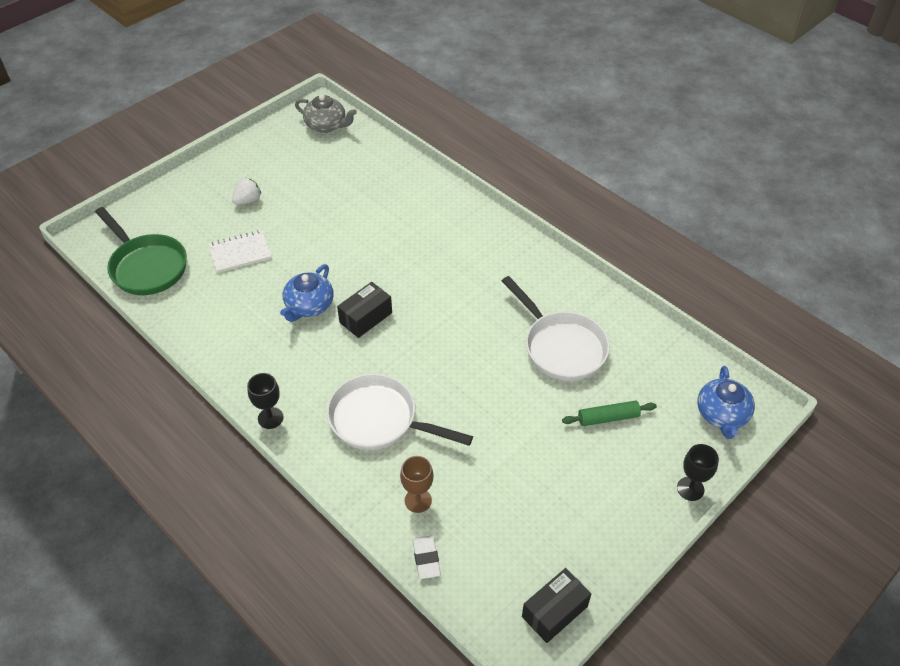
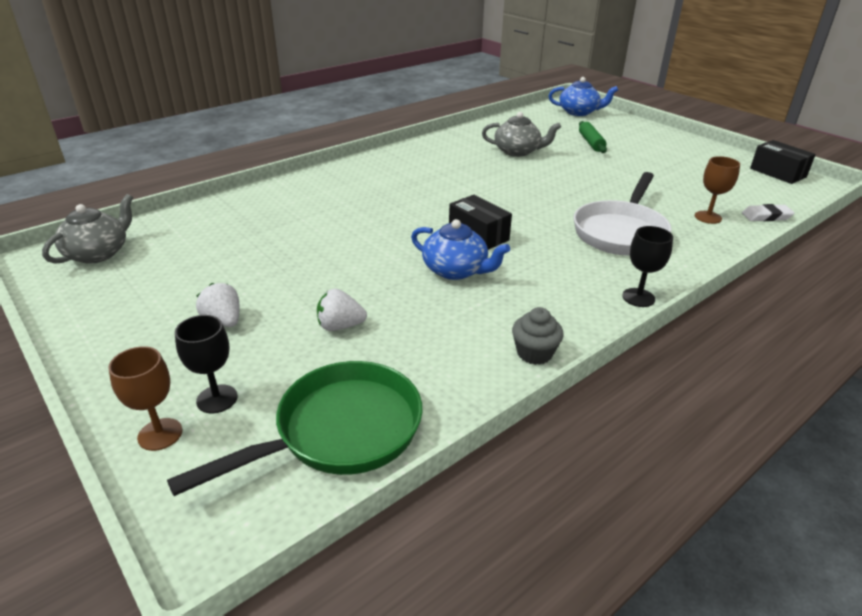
camera: 85 degrees left, 15 degrees down
(154, 202) = (160, 434): none -> brown goblet
(206, 350) = (534, 353): none -> grey cupcake
(240, 253) = (340, 326): white notebook -> white strawberry
(561, 346) = (518, 151): white pan -> grey teapot
(690, 488) = (647, 126): black goblet -> black goblet (217, 399)

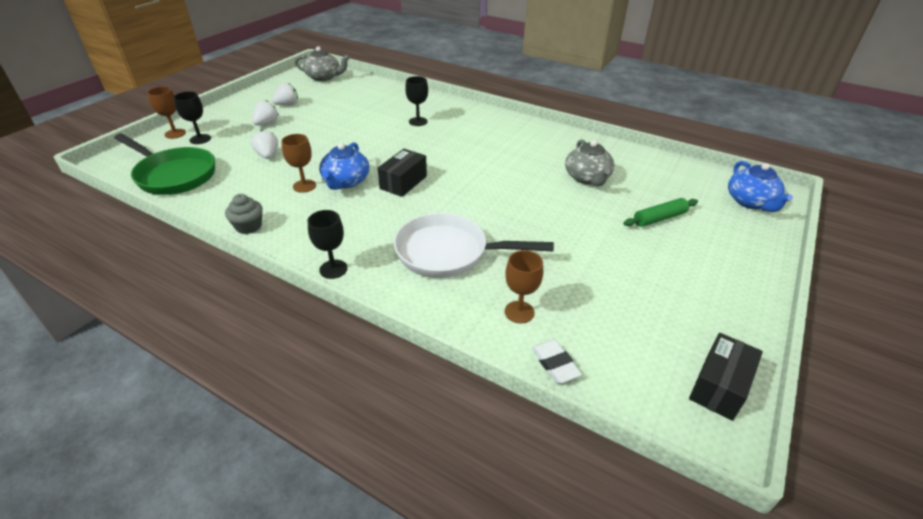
camera: 70 degrees right, 5 degrees up
(169, 296) = (287, 104): none -> white strawberry
(334, 205) = (418, 121): none -> black goblet
(450, 301) = (304, 186): none -> brown goblet

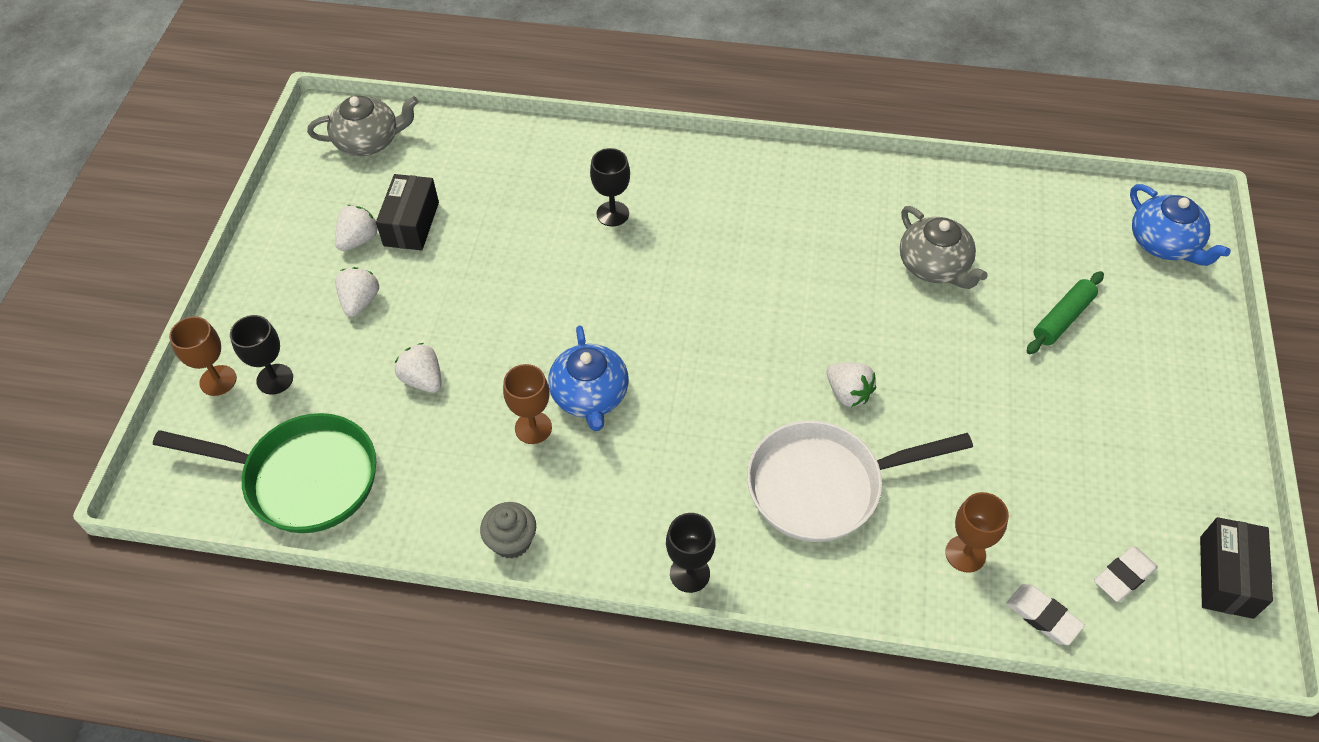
camera: 20 degrees left, 15 degrees up
(403, 182) = (678, 367): black box -> black box (411, 224)
(495, 217) = (848, 393): none -> white strawberry
(632, 360) = (1123, 576): none -> white eraser

